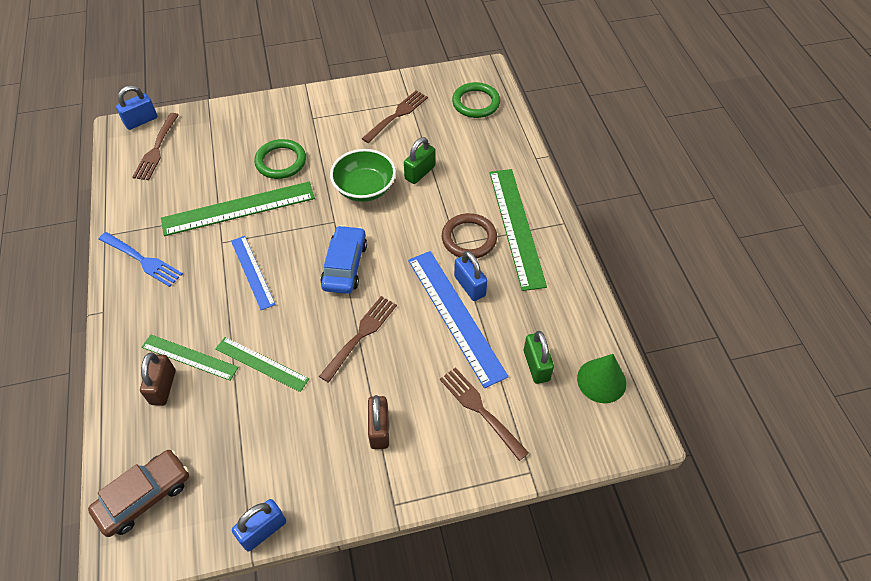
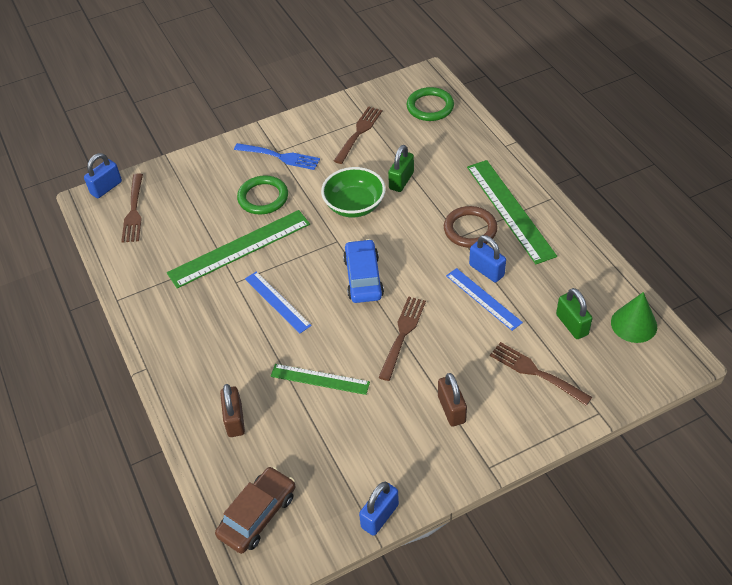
camera: 10 degrees left, 5 degrees down
(142, 260) = (165, 314): blue fork -> blue fork (280, 157)
(189, 357) = (249, 388): green ruler -> none
(455, 316) = (483, 298): blue ruler -> blue ruler, size x0.59

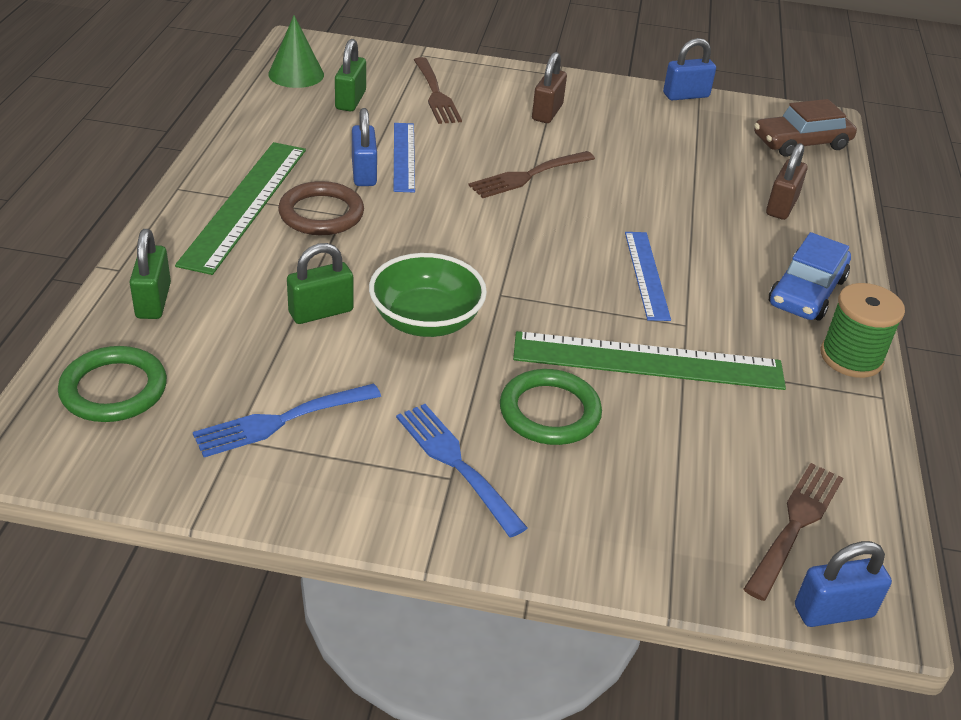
camera: 150 degrees left, 10 degrees down
(141, 315) = (851, 357): none -> green spool
(320, 379) = (658, 189): green ruler -> none
(359, 133) = (281, 420): brown fork -> blue fork
(363, 277) = (512, 240): blue car -> blue car (806, 291)
(470, 142) = (153, 301): none -> green padlock

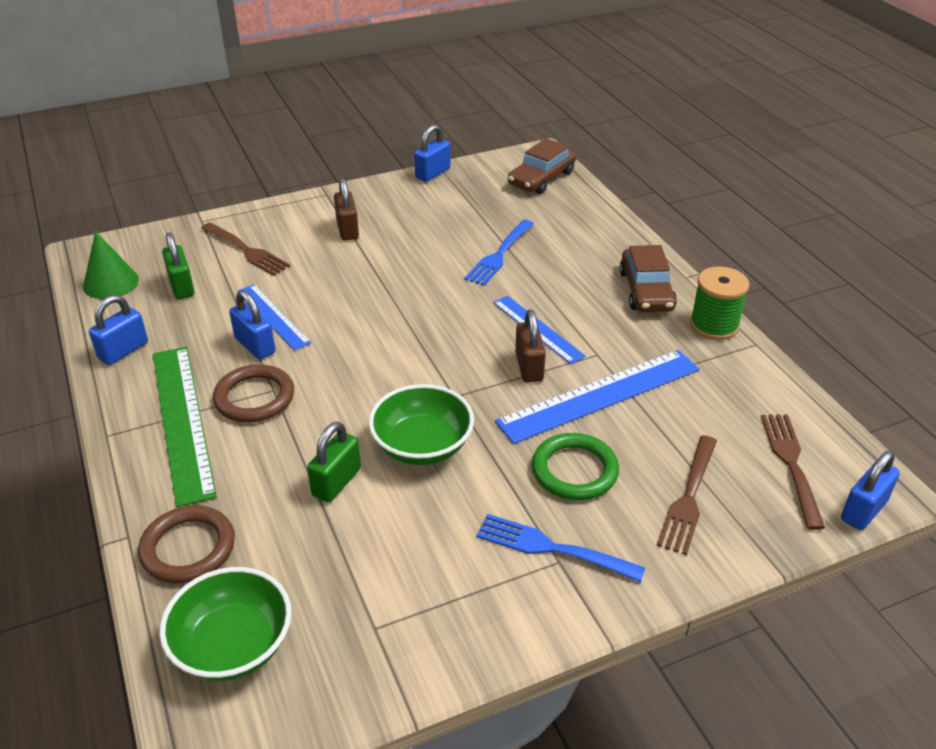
camera: 30 degrees left, 0 degrees up
(114, 389) = (233, 645): green ring -> green bowl
(153, 301) = (188, 548): green padlock -> brown ring
(253, 131) = (123, 351): none -> blue padlock
(281, 420) = (395, 590): blue fork -> blue fork (499, 255)
(528, 175) = (383, 289): brown fork -> brown fork (688, 497)
(648, 361) = (600, 395): green ruler -> blue ruler
(781, 206) = (573, 233): brown padlock -> brown padlock (529, 367)
(806, 291) = (646, 290): blue car -> brown car

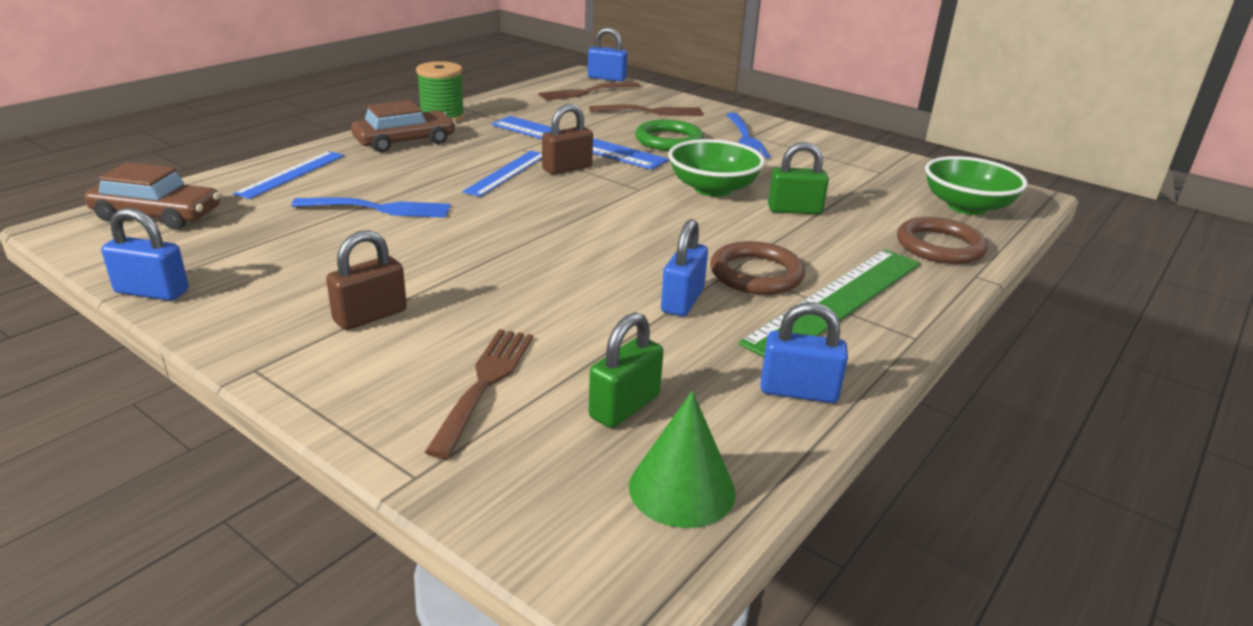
camera: 120 degrees left, 10 degrees down
(273, 316) = (619, 307): blue ruler -> blue ruler (292, 174)

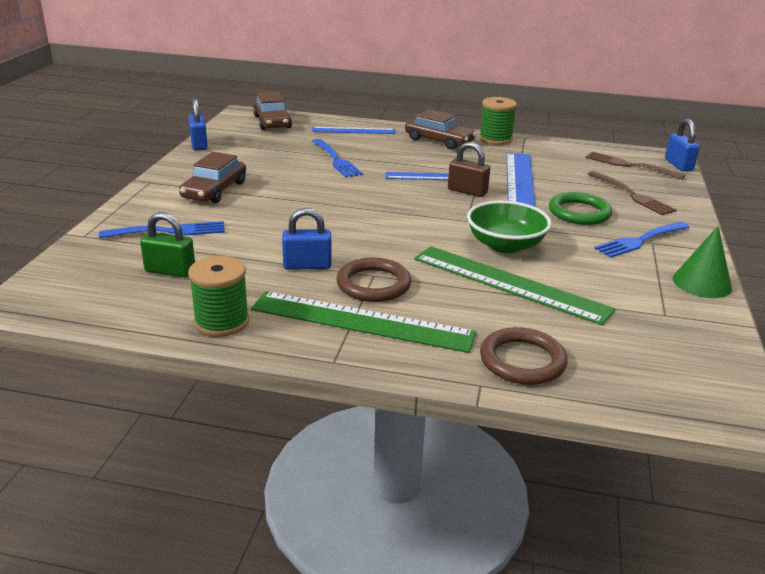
camera: 65 degrees right, 0 degrees up
(370, 316) = (214, 190): brown padlock -> brown car
(485, 384) = (169, 231): brown fork -> blue fork
(682, 489) = (101, 300): green cone -> green cone (702, 283)
(794, 210) = (509, 283): green padlock -> green ruler
(798, 391) = (222, 322): blue padlock -> green spool
(966, 207) = (643, 370): green bowl -> none

